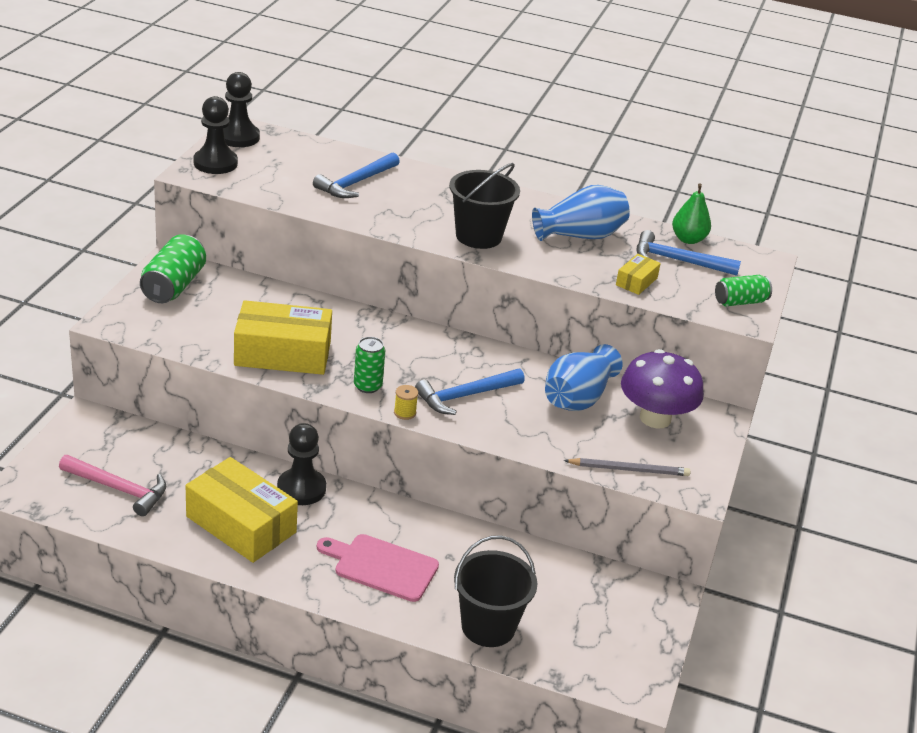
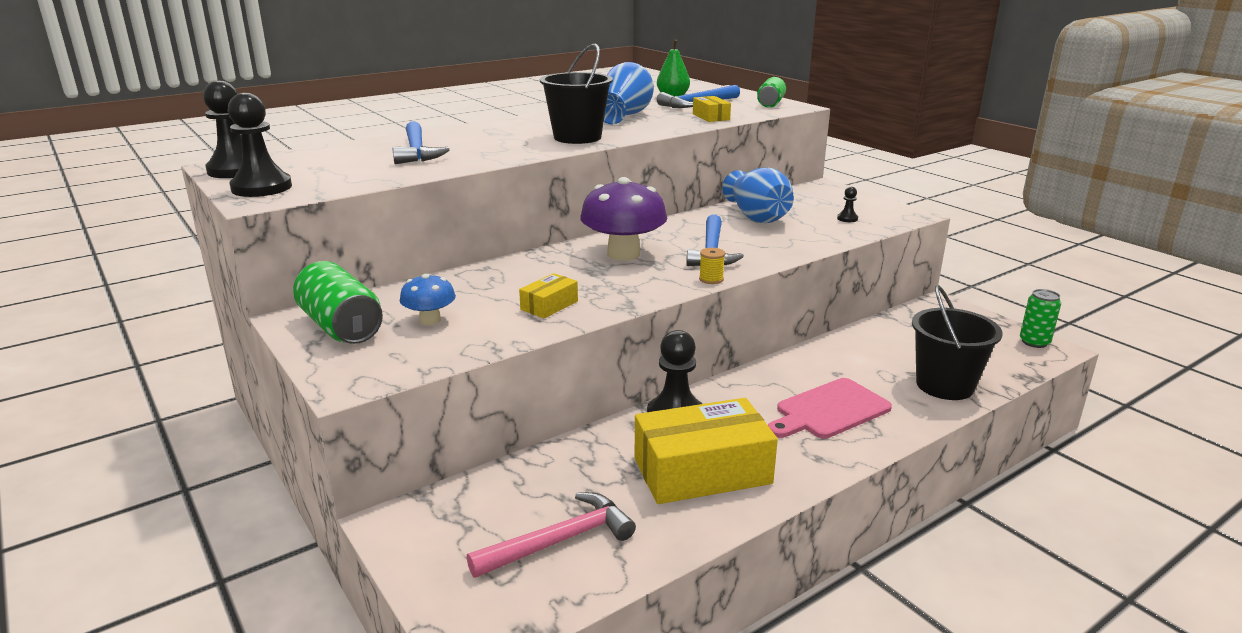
camera: 50 degrees left, 10 degrees down
(214, 314) = (430, 320): none -> blue mushroom
(283, 353) = (549, 305): yellow box -> yellow box, size x0.46
(367, 386) = (652, 283): green can -> green can (1034, 342)
(629, 469) = (866, 226): grey pencil -> none
(637, 453) = (847, 219): none -> black pawn
(655, 418) = (807, 203): purple mushroom -> purple mushroom (623, 254)

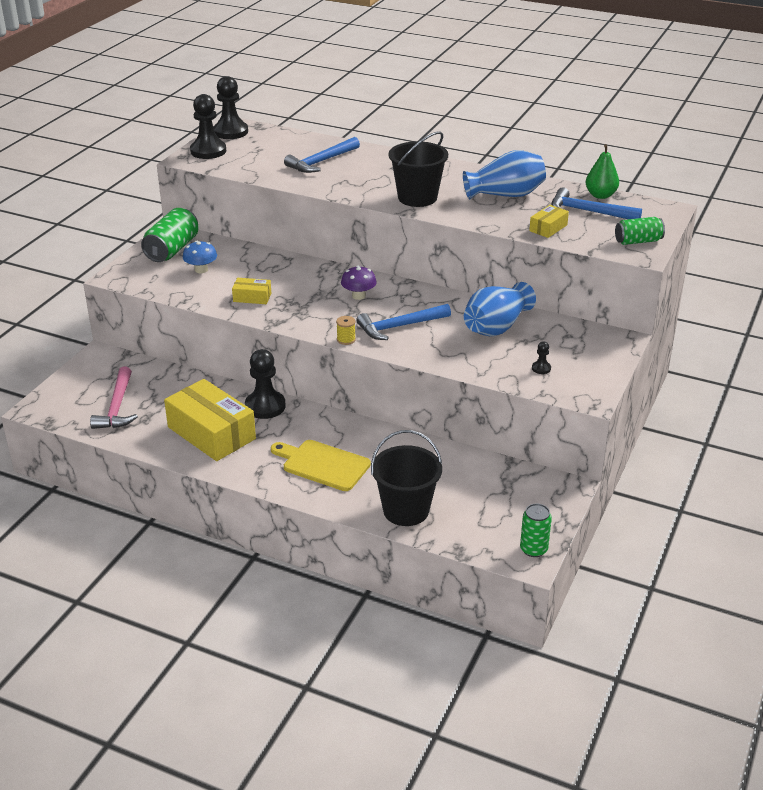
camera: 60 degrees right, 10 degrees up
(560, 541) = (117, 407): pink hammer -> pink hammer turned 60 degrees clockwise
(623, 254) = (358, 296): purple mushroom -> purple mushroom, size x0.53
(829, 410) = (322, 464): pink cutting board -> yellow cutting board

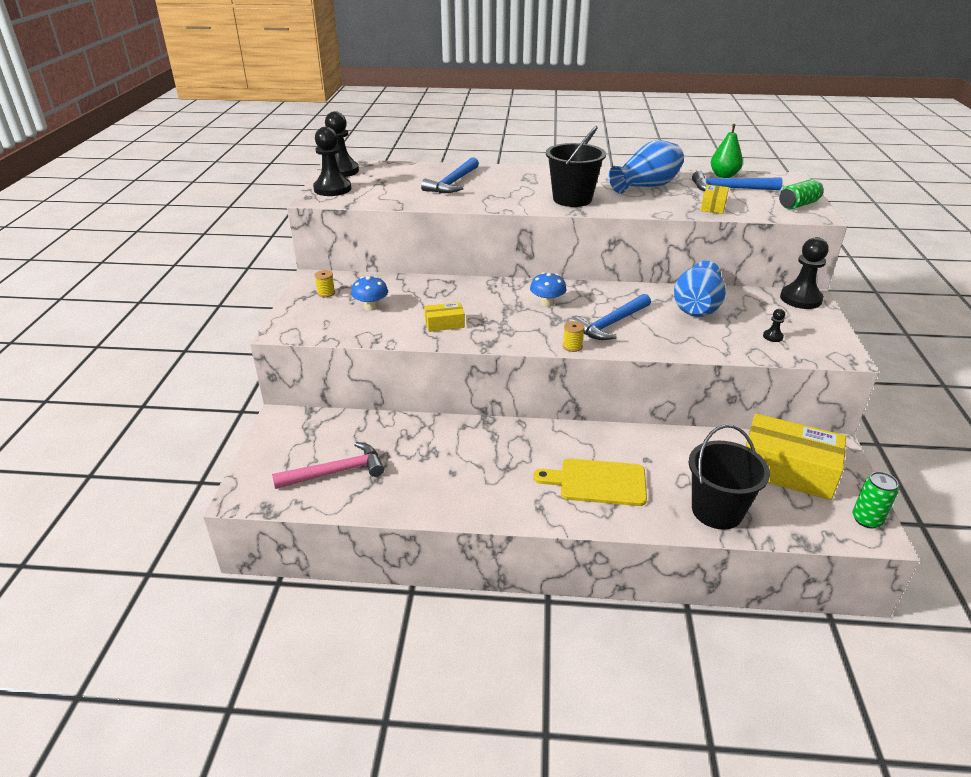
camera: 20 degrees left, 0 degrees up
(117, 407) = (336, 472): pink hammer -> pink hammer turned 90 degrees counterclockwise
(172, 249) = (326, 293): green can -> yellow spool
(211, 433) = (459, 476): yellow box -> yellow box (787, 470)
(265, 406) = (494, 434): black pawn -> black pawn (800, 299)
(358, 296) = (547, 303): purple mushroom -> blue mushroom

